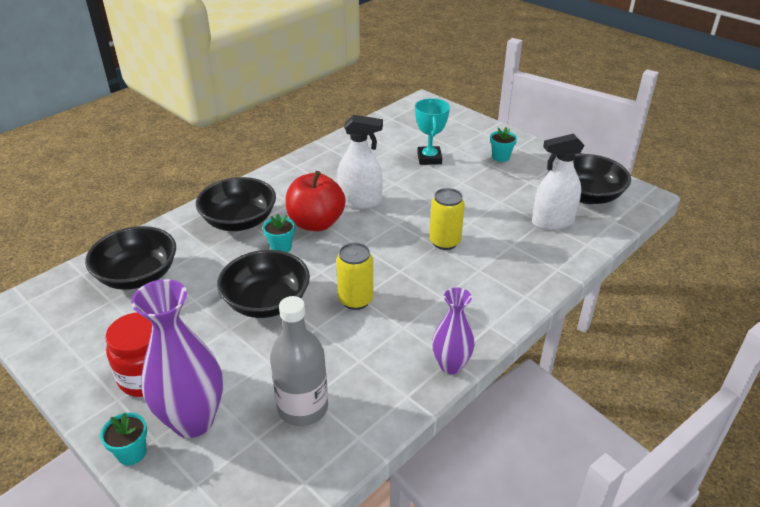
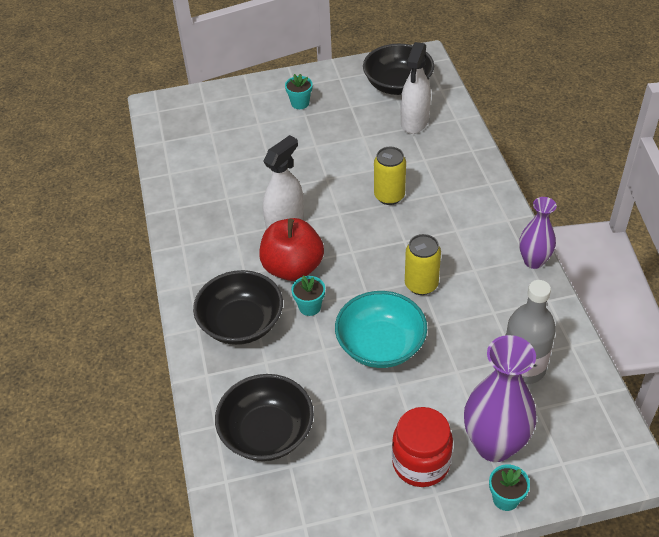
camera: 55 degrees left, 10 degrees up
(267, 302) = (380, 345): black bowl -> turquoise bowl
(429, 158) = (259, 148): turquoise trophy -> none

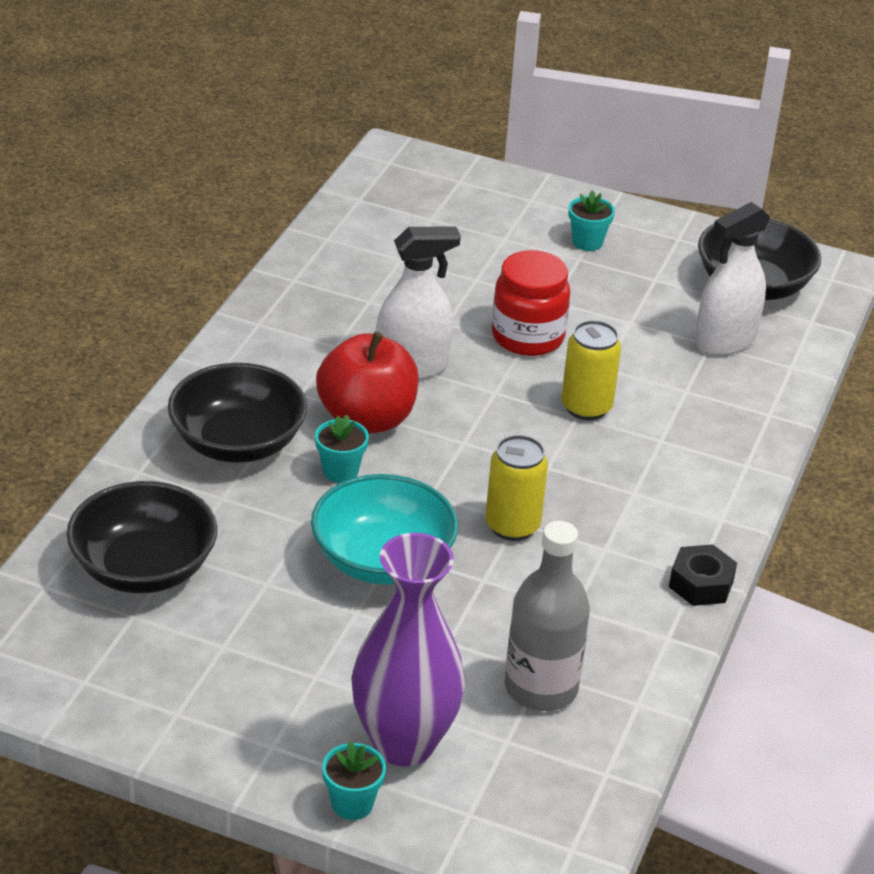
camera: 30 degrees right, 10 degrees down
(421, 463) = (290, 705): red jar -> red jar (527, 337)
(533, 261) = (701, 584): purple vase -> black nut

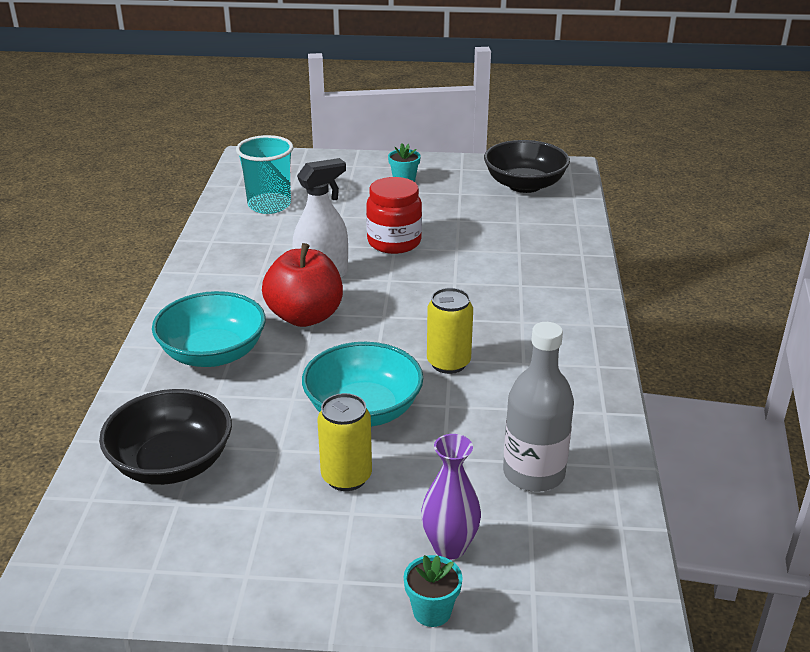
camera: 15 degrees left, 5 degrees down
(237, 442) = (213, 353): black bowl -> turquoise bowl
(340, 471) = (301, 355): turquoise flower pot -> none
(389, 240) = (269, 205): none -> turquoise cup
(404, 743) = (449, 547): purple vase -> purple vase, size x0.60
(586, 407) = (458, 276): yellow can -> yellow can (346, 477)
(701, 584) = (604, 370): black nut -> none
(725, 340) = (526, 218): white spray bottle -> none

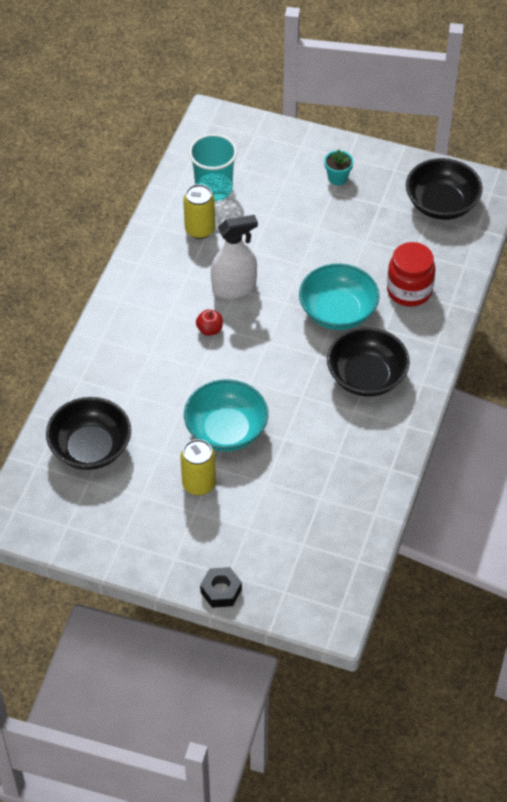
camera: 15 degrees right, 20 degrees up
(213, 353) = (135, 354): turquoise bowl -> turquoise bowl (338, 312)
(305, 316) = (210, 330): red apple -> red apple, size x0.45
(394, 242) = (303, 258): red jar -> red jar (409, 290)
(432, 611) = (221, 591): turquoise flower pot -> black nut
(448, 363) = (300, 399): yellow can -> yellow can (200, 230)
(449, 547) = (246, 551): purple vase -> none
(521, 329) = (366, 377): none -> black bowl
(533, 473) = (320, 508): grey bottle -> none

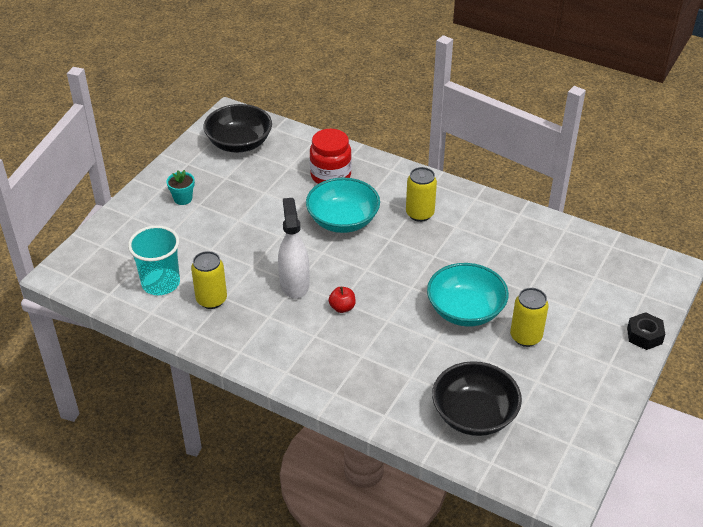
camera: 80 degrees left, 10 degrees down
(366, 377) = (420, 214): black bowl -> yellow can

